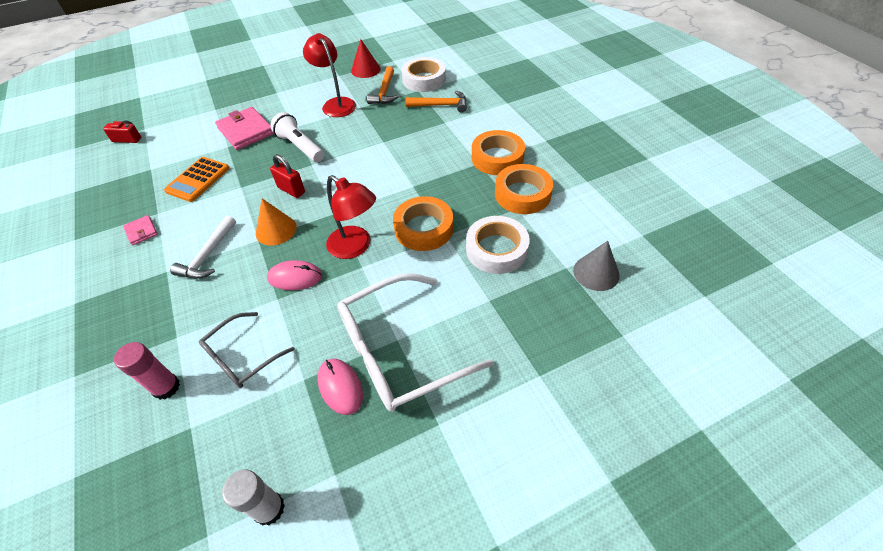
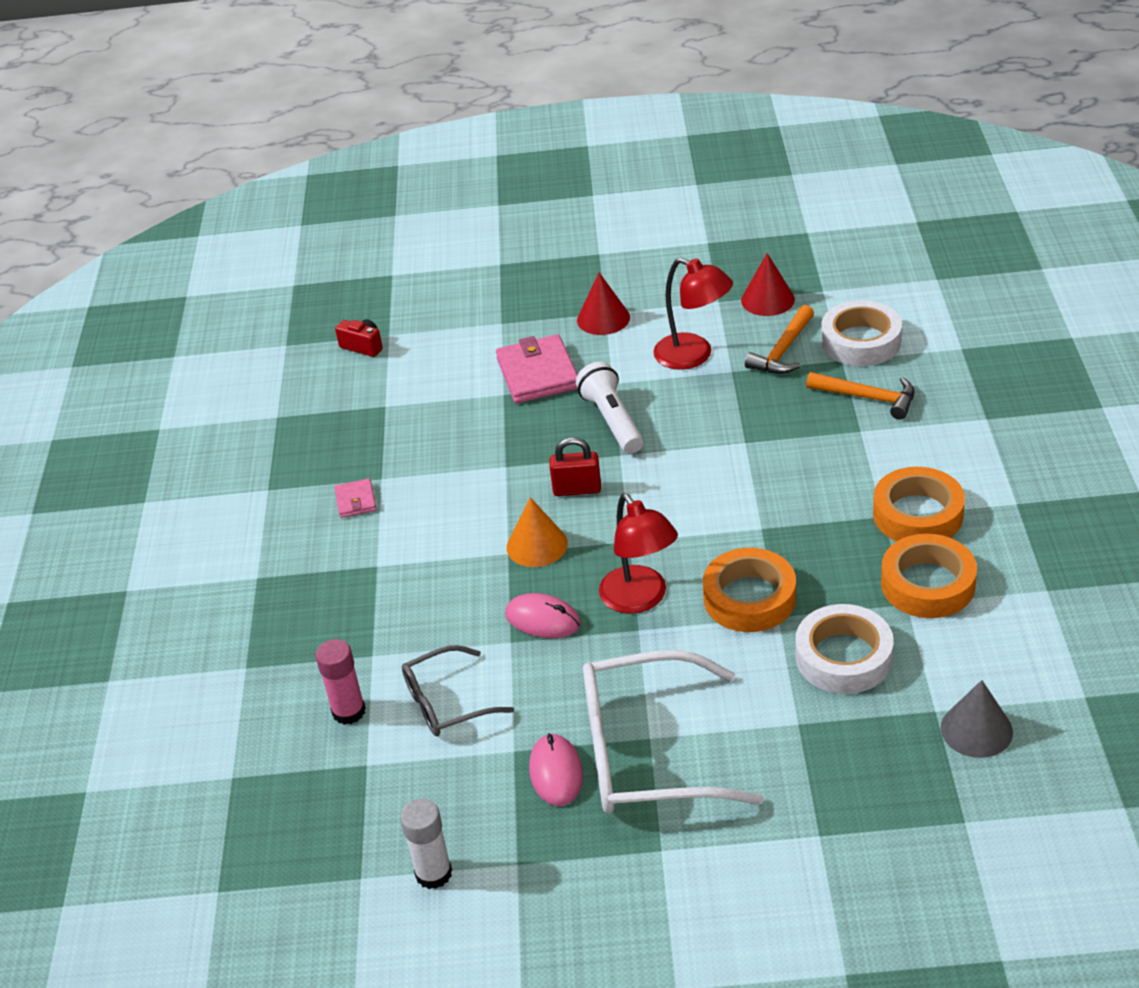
camera: 25 degrees right, 10 degrees down
(198, 180) = (448, 439): orange calculator -> none
(208, 255) = (436, 558): white hammer -> none
(276, 95) = (603, 318): none -> red cone
(291, 190) = (577, 489): red padlock -> red padlock turned 60 degrees counterclockwise
(336, 104) = (693, 356): red lamp -> red lamp turned 135 degrees clockwise

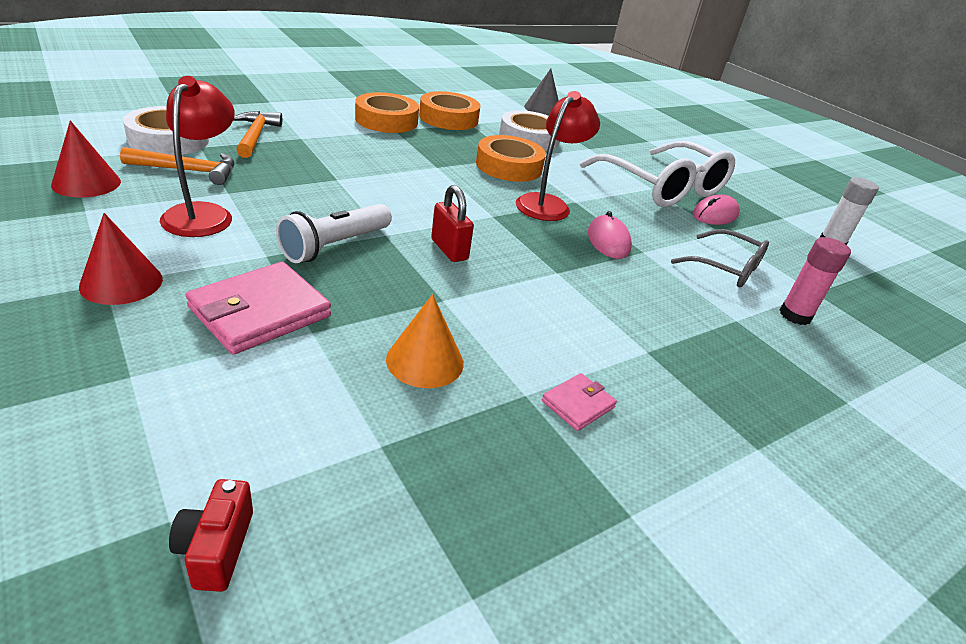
camera: 130 degrees left, 5 degrees down
(537, 545) = (535, 258): orange cone -> orange cone (425, 361)

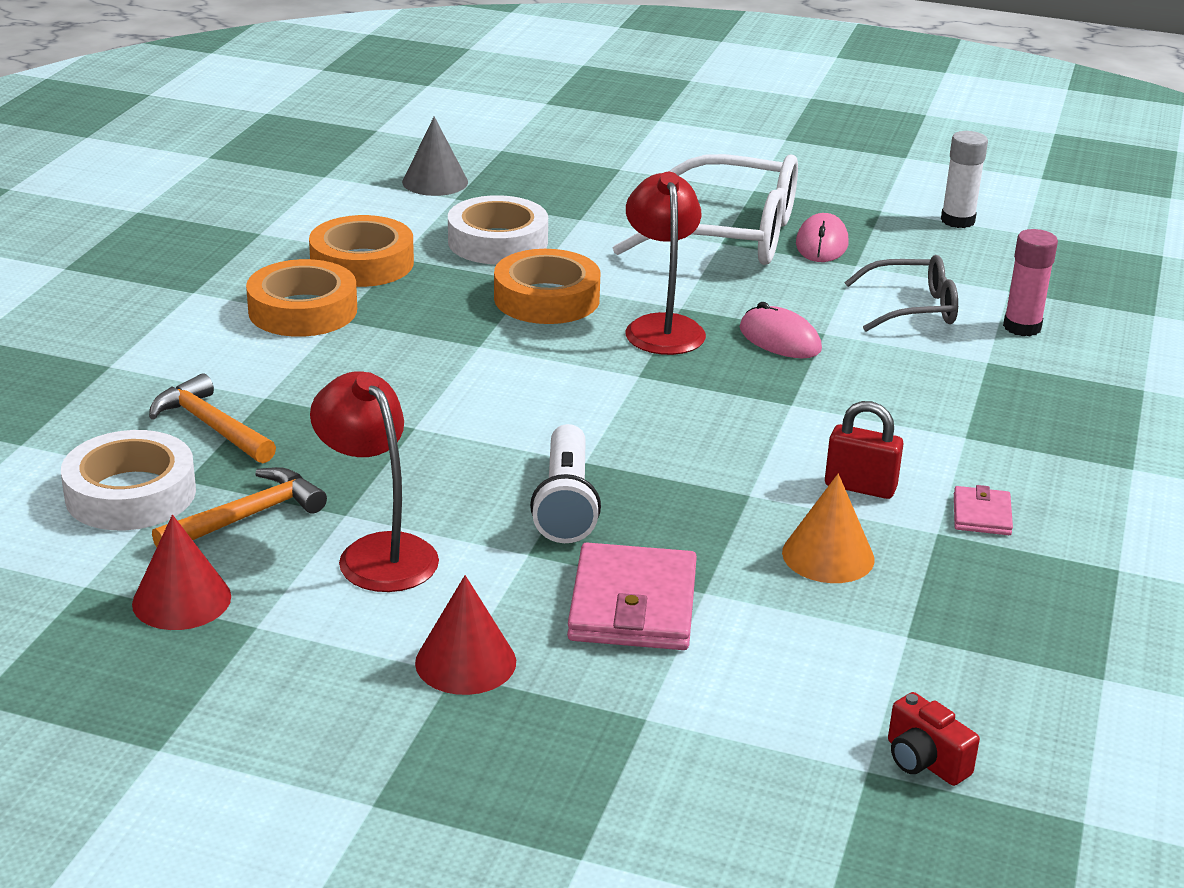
camera: 35 degrees left, 5 degrees down
(449, 250) = (668, 440): red padlock -> red padlock (860, 487)

